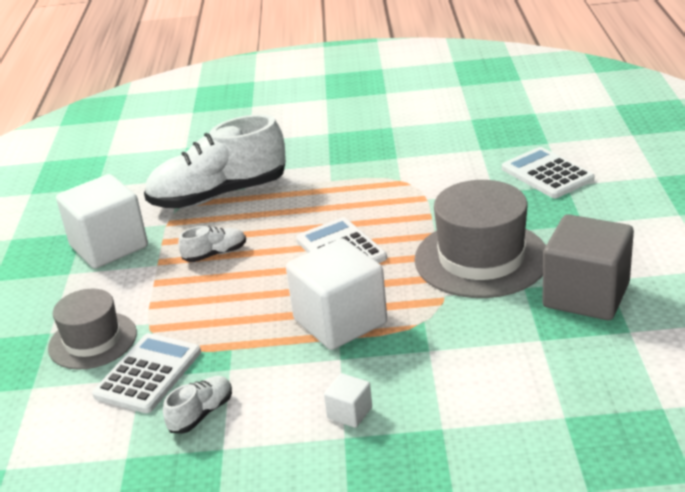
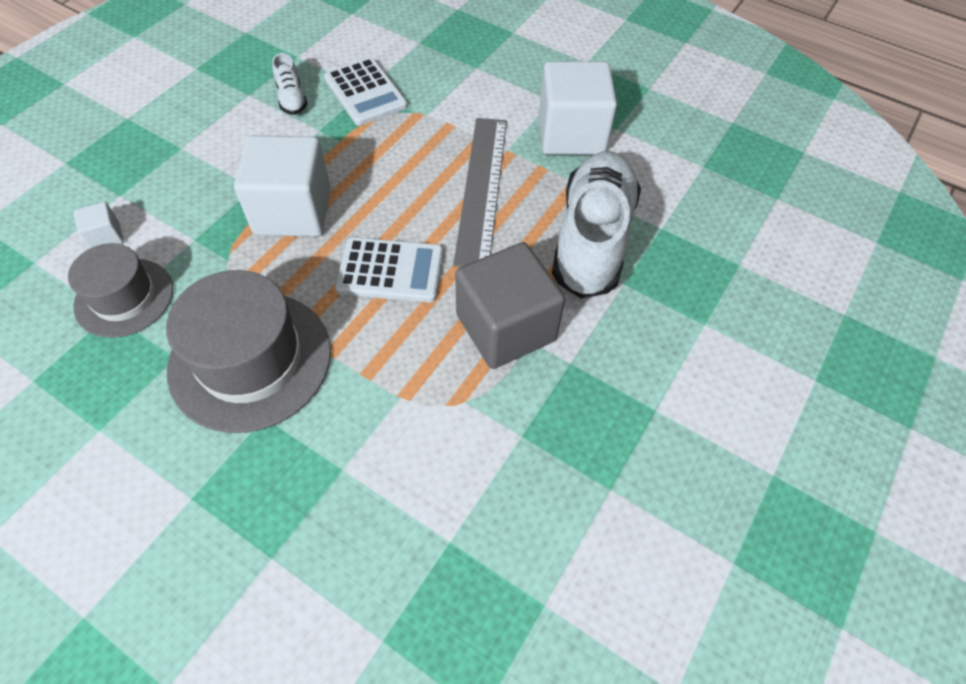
camera: 120 degrees right, 25 degrees up
(92, 340) = (439, 82): grey hat -> grey hat (124, 297)
(215, 254) = (482, 188): white shoe -> grey ruler
(349, 413) = (196, 161): white cube -> white cube (106, 237)
(547, 174) = (315, 560): white calculator -> none
(586, 295) = (105, 392): grey cube -> grey cube (506, 327)

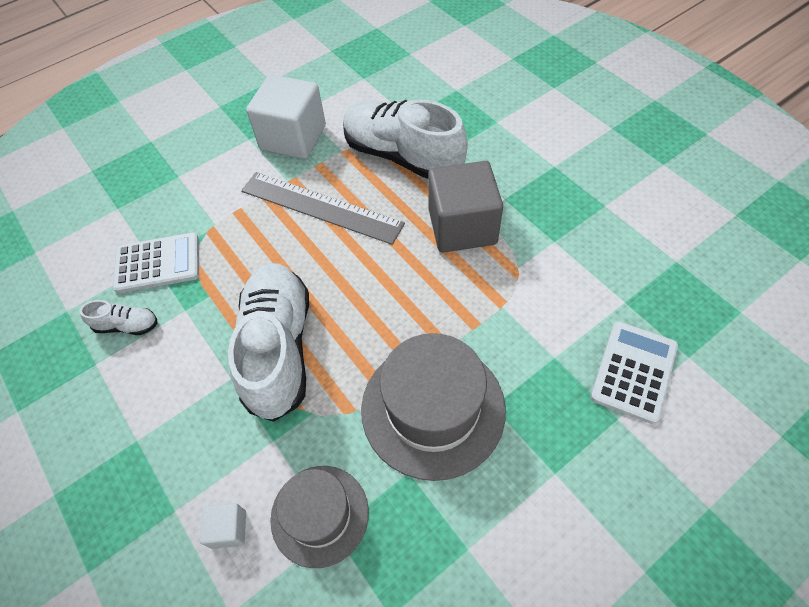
camera: 65 degrees left, 0 degrees up
(293, 211) = (278, 349): white cube -> white shoe
(390, 271) = (379, 287): white calculator -> white calculator (633, 371)

